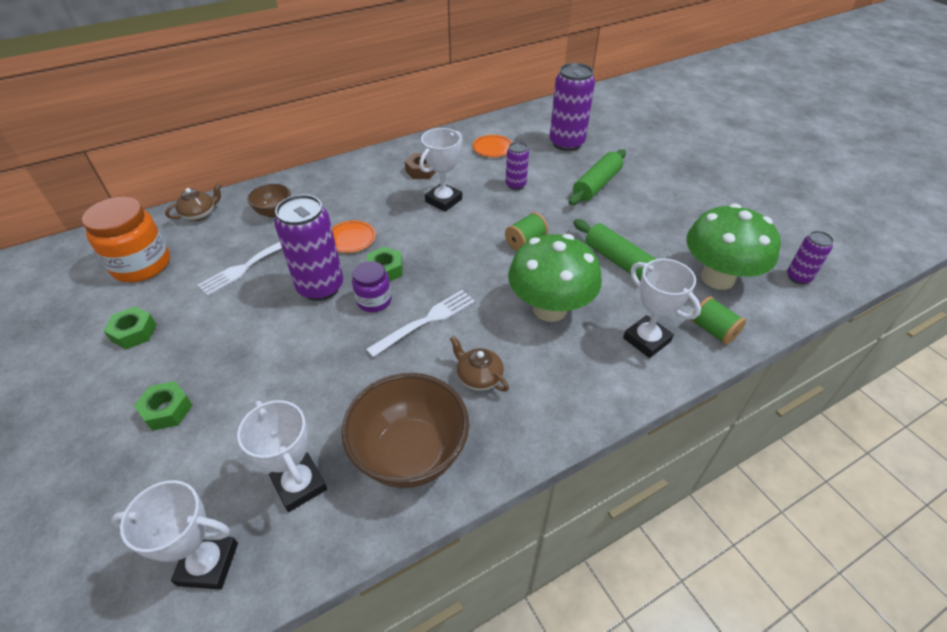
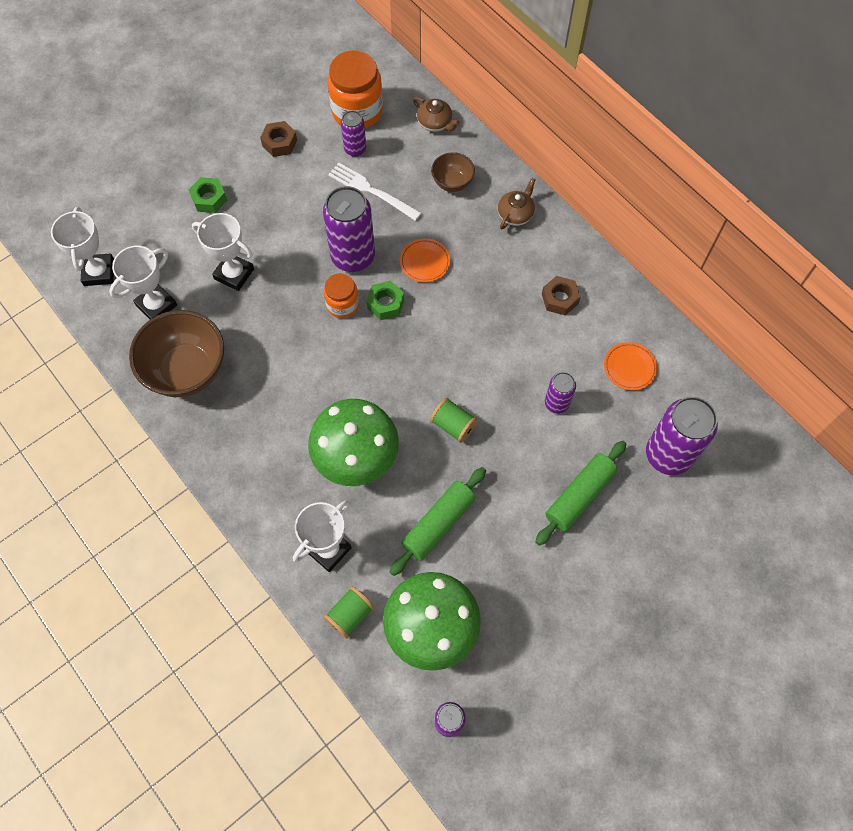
camera: 80 degrees right, 20 degrees up
(134, 332) = (279, 143): green nut -> brown nut
(189, 271) = (355, 149): none -> purple can
(374, 301) = (342, 305): purple jar -> orange jar
(426, 321) = (323, 353): white fork -> none
(443, 200) = (508, 333): white trophy -> white trophy (234, 274)
(478, 377) = (265, 407): brown teapot -> brown teapot (515, 214)
(596, 185) = (579, 496): green rolling pin -> green rolling pin turned 75 degrees counterclockwise

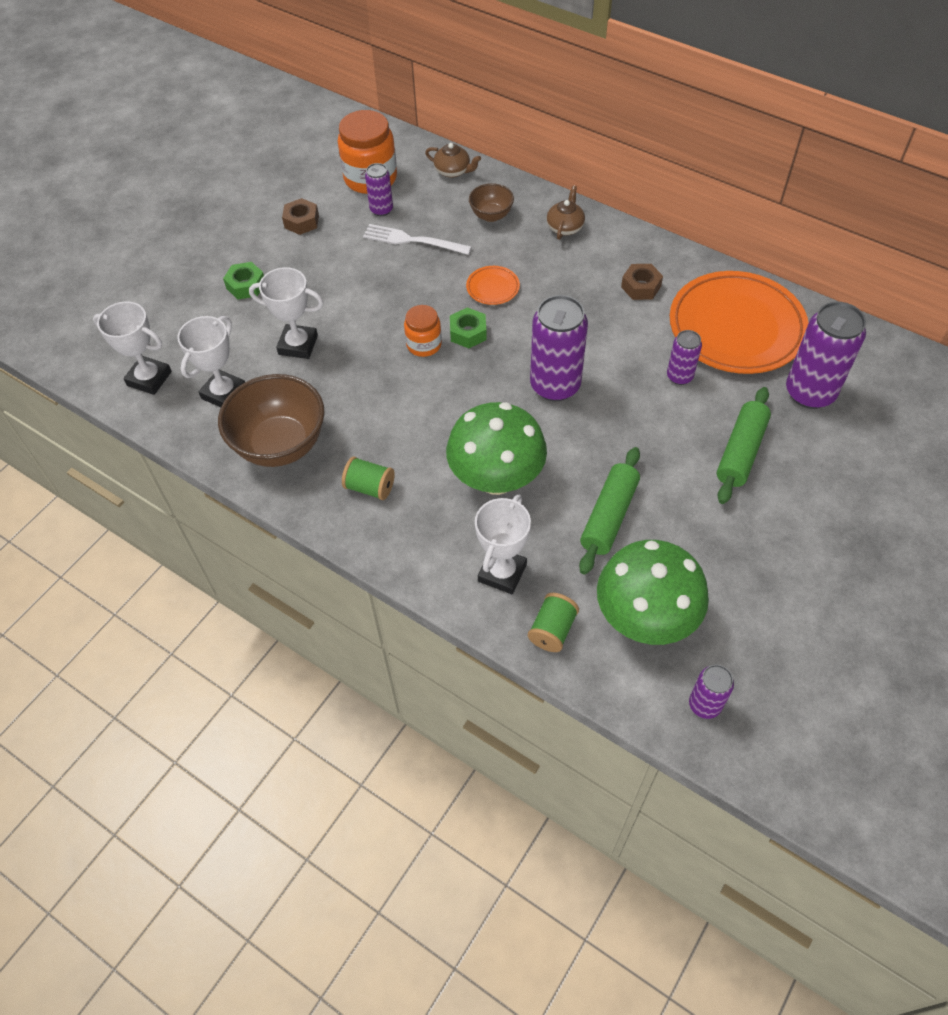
camera: 15 degrees left, 10 degrees down
(99, 272) = (149, 378): white trophy -> white trophy turned 45 degrees counterclockwise
(353, 257) = (417, 300): purple can -> purple can (555, 385)
(453, 425) = (584, 422): green spool -> green spool (370, 487)
(629, 367) = (736, 328): orange plate -> orange plate, size x2.45

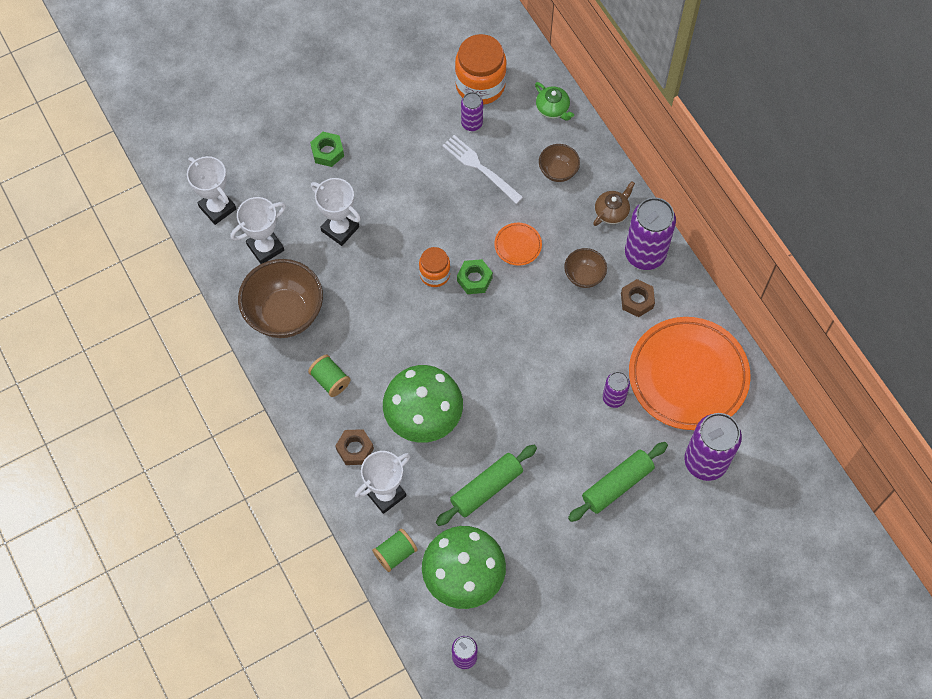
camera: 25 degrees right, 10 degrees up
(301, 221) = (401, 106): brown nut -> brown nut (355, 449)
(453, 171) = (553, 109): brown teapot -> green teapot
(555, 385) = (513, 359): purple can -> purple can (645, 254)
(575, 287) = (584, 276): none -> brown bowl

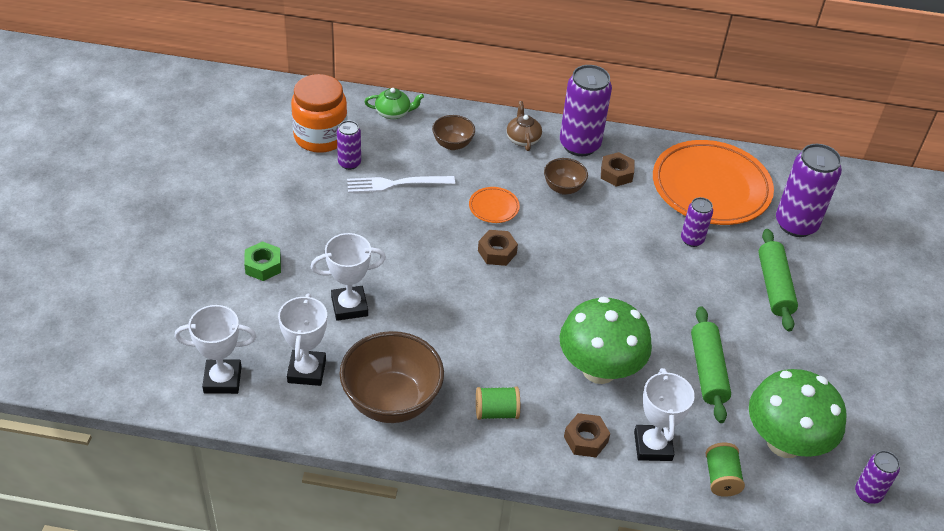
camera: 55 degrees left, 20 degrees down
(435, 274) = (465, 273): orange jar -> none
(474, 279) = (497, 252): green nut -> brown nut

